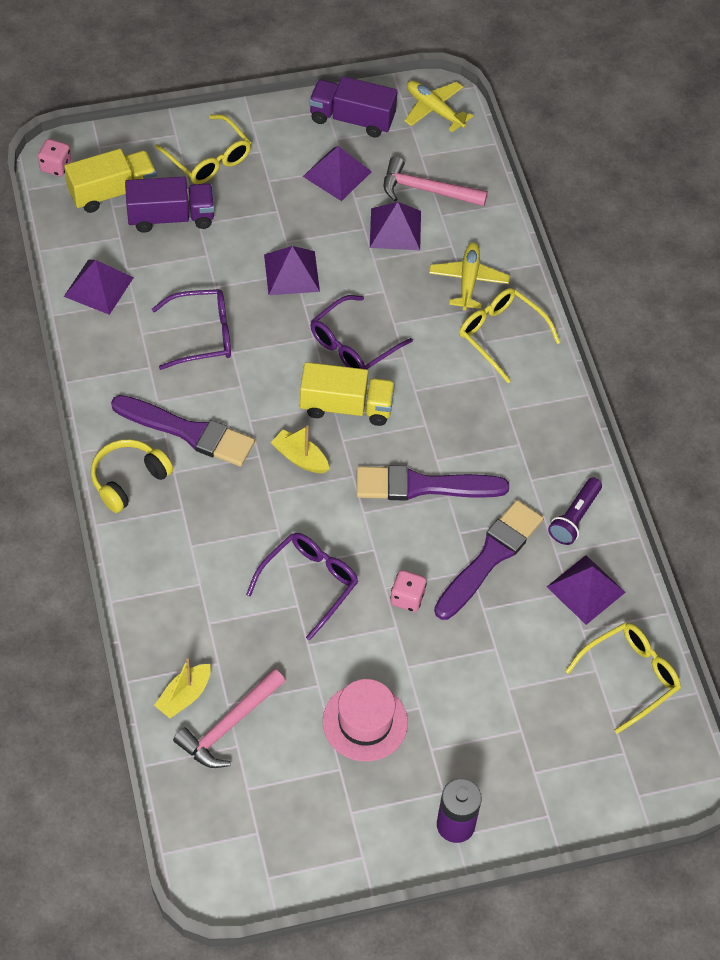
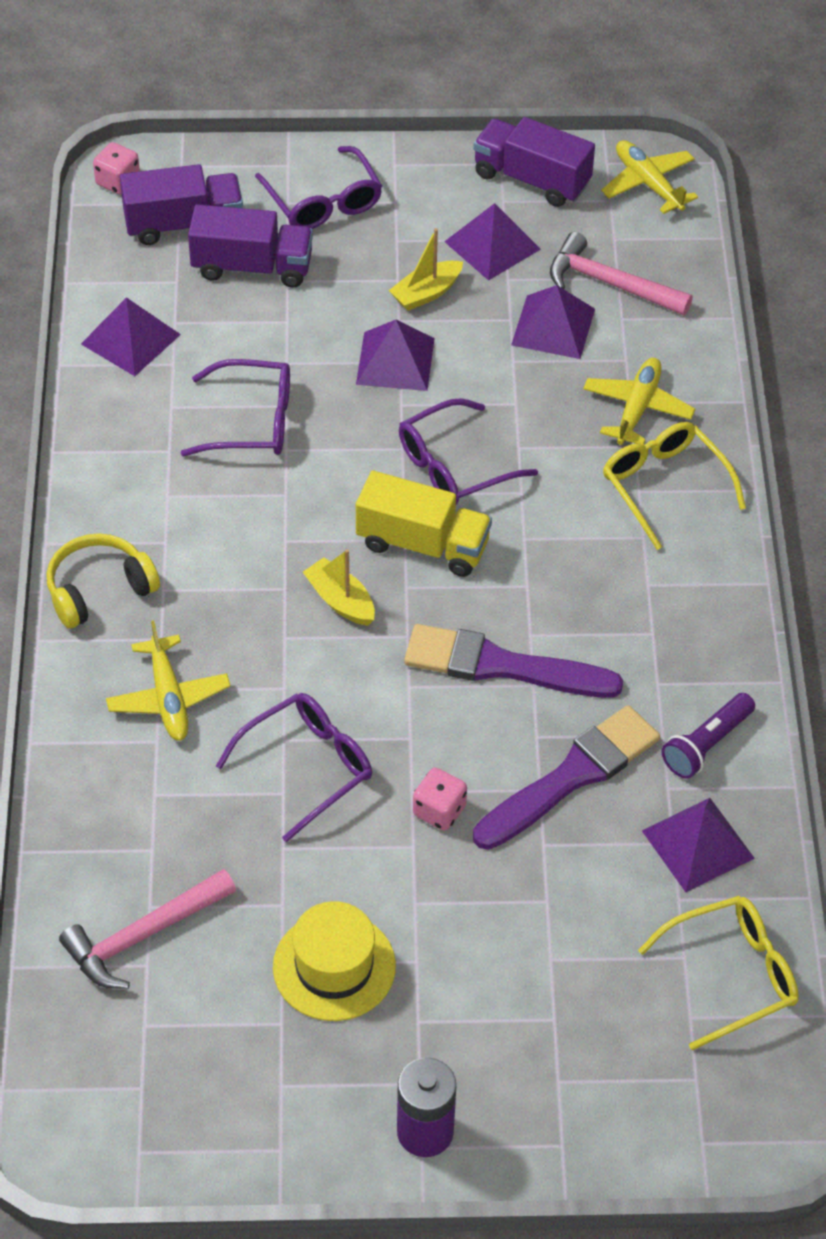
camera: 15 degrees right, 5 degrees down
(113, 192) = (184, 224): yellow truck -> purple truck
(184, 696) = (93, 885): yellow boat -> yellow boat (426, 293)
(188, 432) = (197, 542): purple brush -> none
(199, 551) = (168, 698): none -> yellow plane
(209, 159) = (323, 202): yellow glasses -> purple glasses
(365, 722) = (334, 966): pink hat -> yellow hat

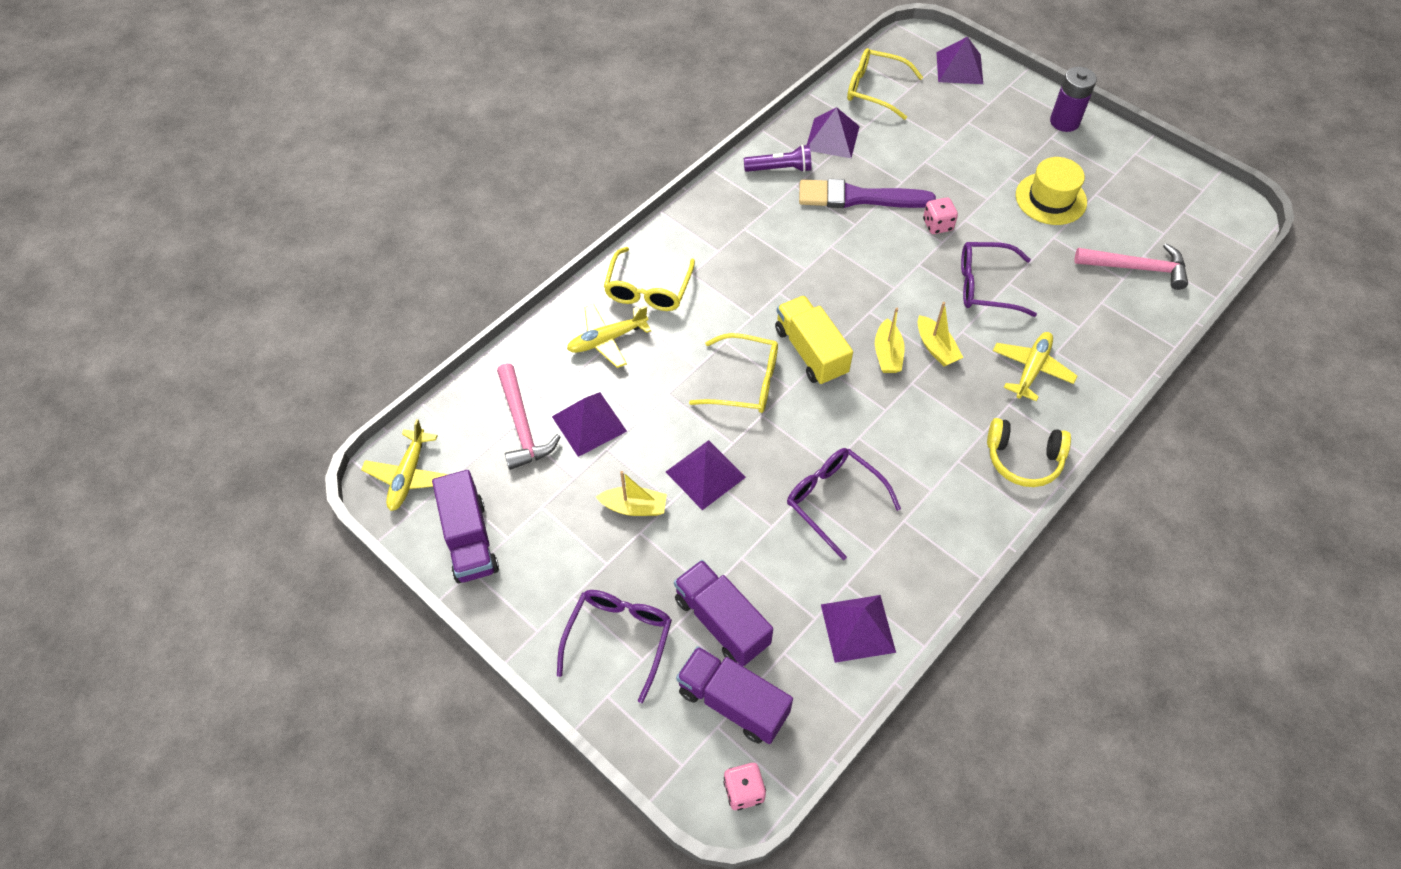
camera: 135 degrees left, 5 degrees up
(295, 646) = (936, 348): none -> yellow boat
(454, 466) = (745, 382): purple glasses -> yellow glasses
(492, 245) = (554, 509): purple pyramid -> purple pyramid (959, 68)
(501, 666) = (837, 264): purple brush -> none

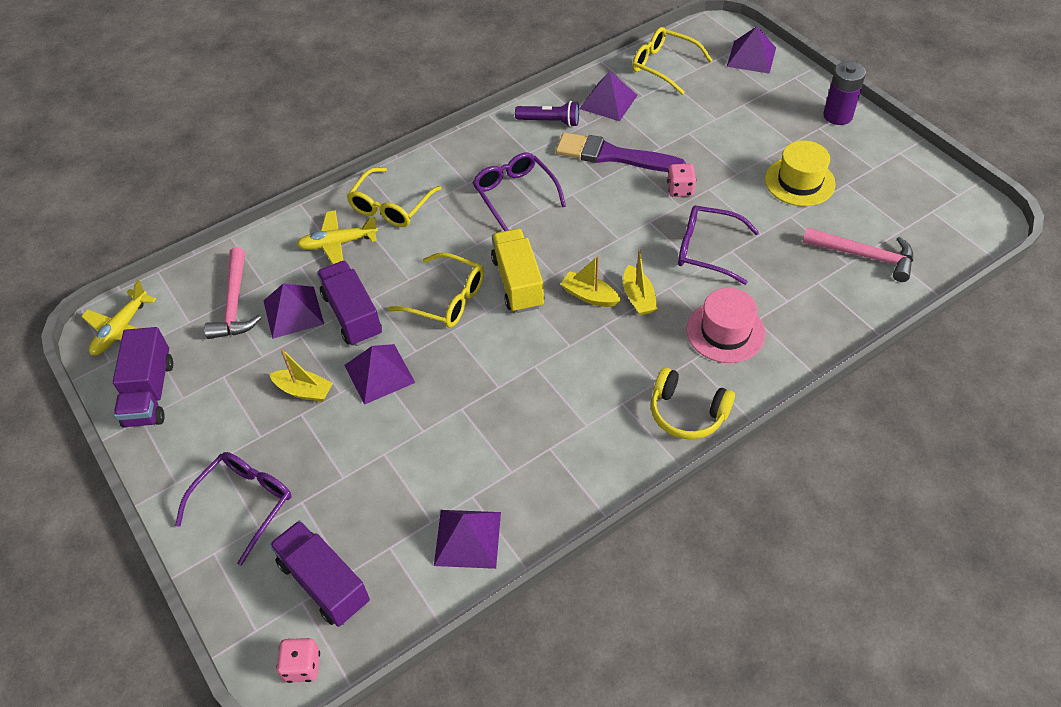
camera: 15 degrees right, 5 degrees down
(721, 622) = (342, 507): purple truck -> purple truck (352, 315)
(834, 501) = (489, 418): purple glasses -> purple glasses (515, 194)
(887, 354) = (589, 296): yellow boat -> yellow boat turned 105 degrees clockwise
(1031, 369) = (725, 332): yellow plane -> pink hat

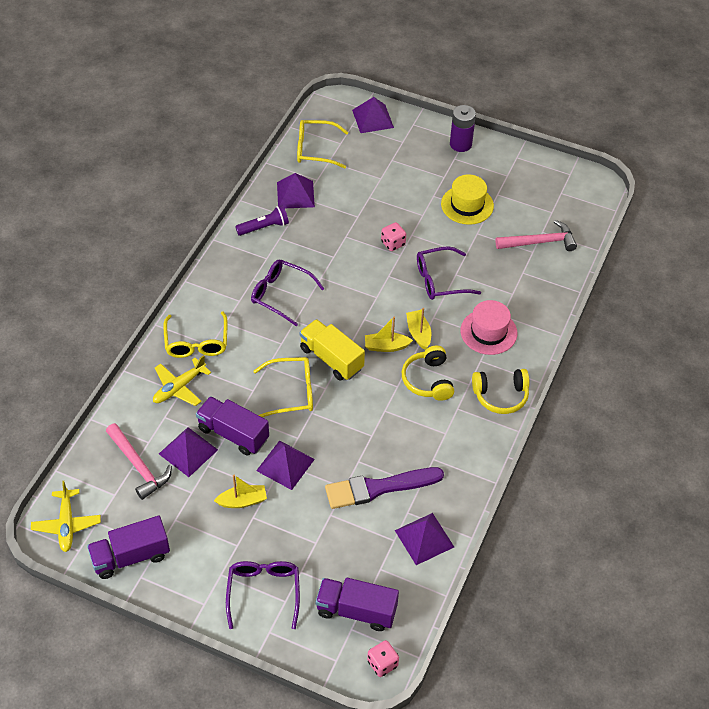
camera: 35 degrees left, 0 degrees up
(150, 393) = (131, 556): purple truck -> purple truck turned 105 degrees clockwise
(610, 354) = (428, 380): none -> yellow headphones
(613, 155) = (329, 236): purple brush -> purple brush (378, 488)
(638, 297) = (418, 333): yellow boat -> yellow boat turned 150 degrees counterclockwise

